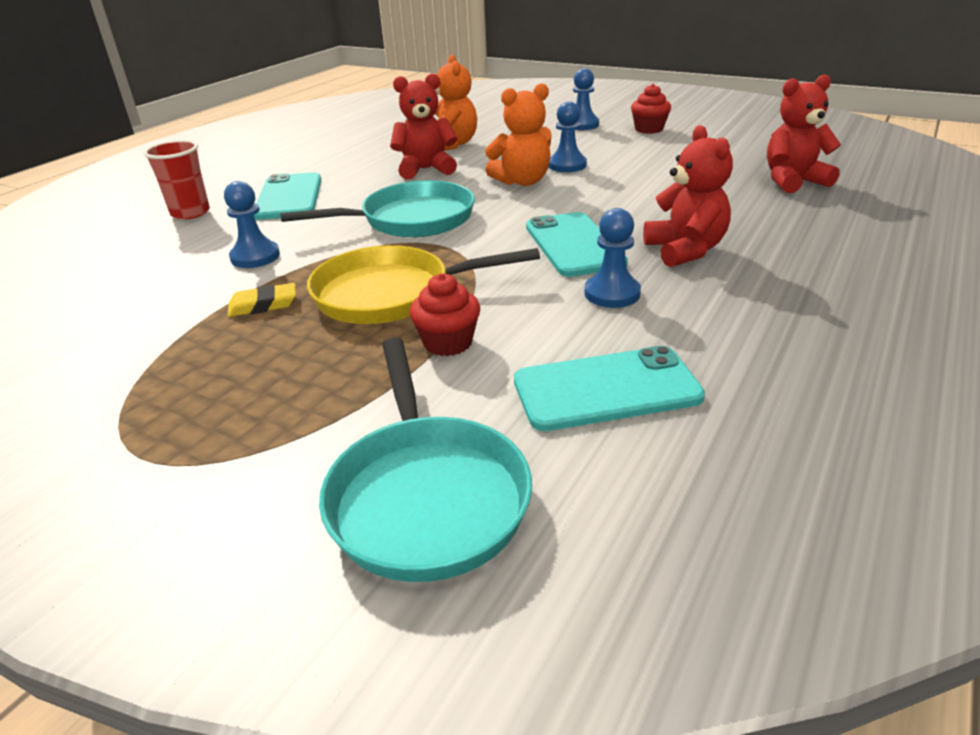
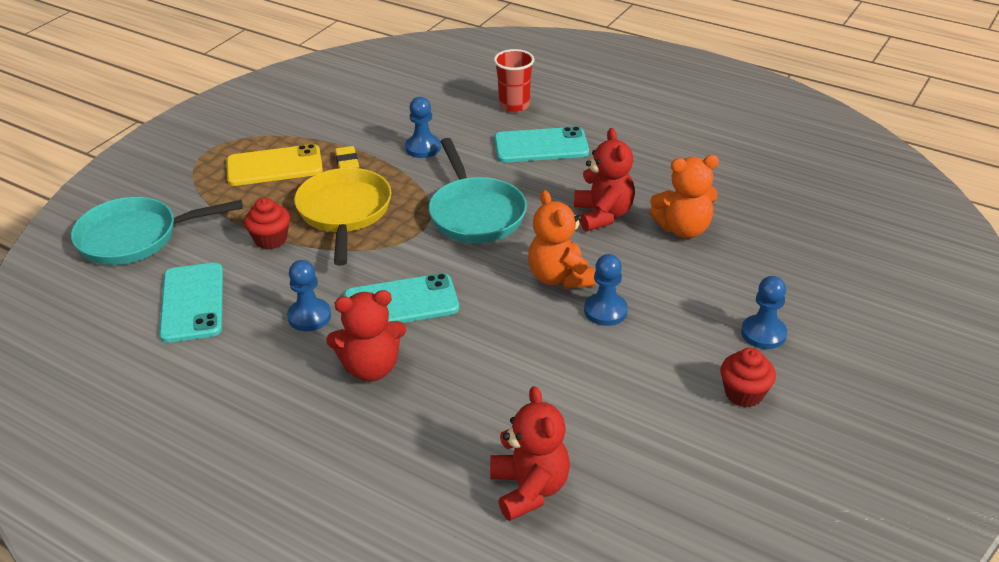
camera: 90 degrees right, 5 degrees up
(241, 367) = (274, 166): none -> yellow phone

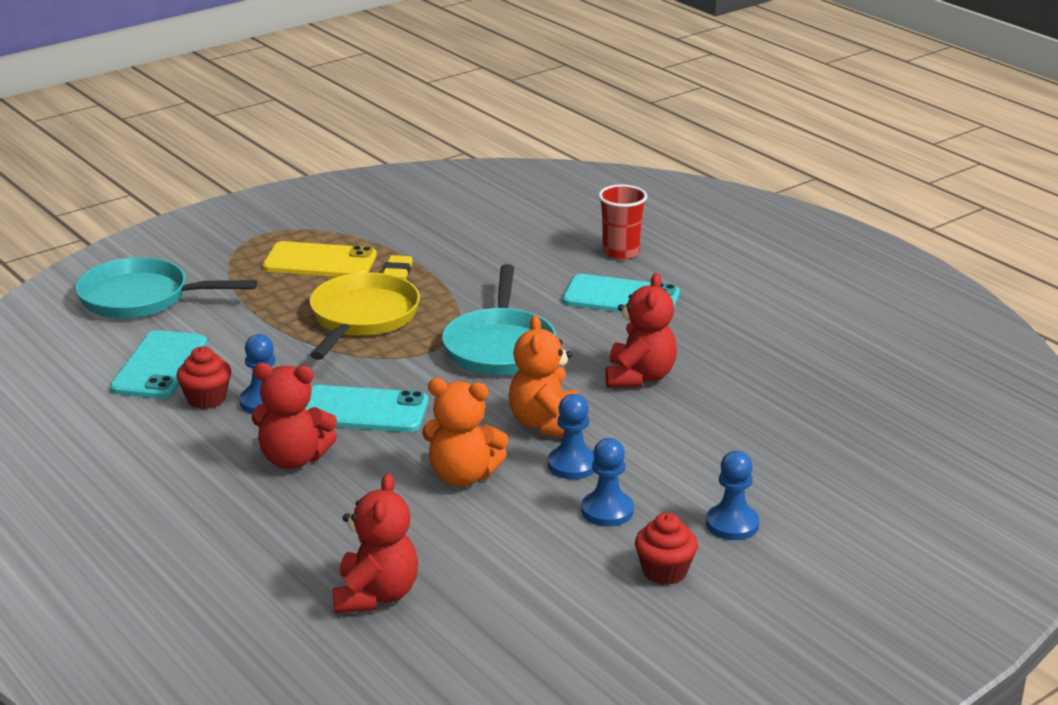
camera: 20 degrees right, 10 degrees down
(271, 239) = (271, 327): red cupcake -> red cupcake (206, 399)
(423, 148) = (488, 274): blue pawn -> blue pawn (607, 511)
(683, 229) = (721, 409): orange teddy bear -> orange teddy bear (463, 476)

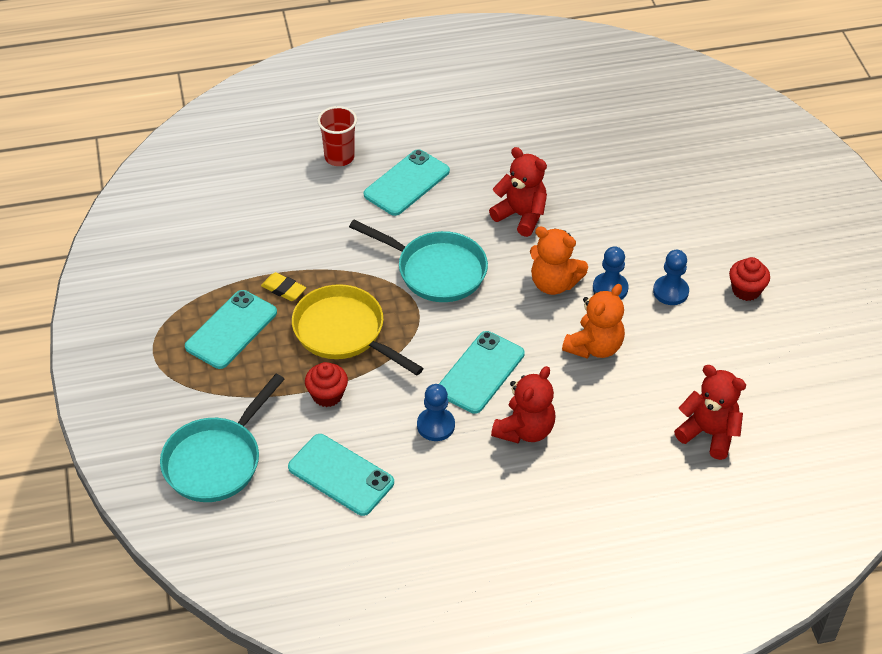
camera: 65 degrees left, 20 degrees up
(206, 399) = (411, 458): red cupcake -> red cupcake (327, 395)
(320, 261) = (231, 329): yellow phone -> turquoise phone
(732, 524) = (712, 241): blue pawn -> none

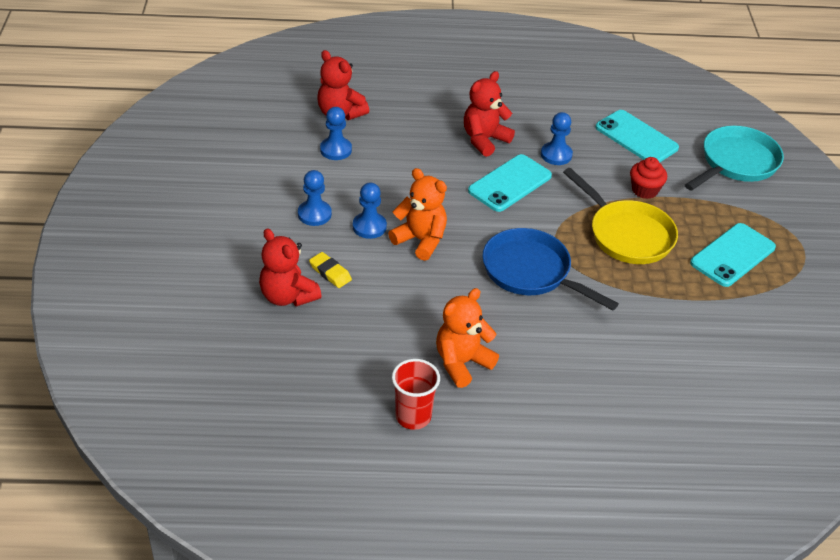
camera: 170 degrees left, 5 degrees down
(283, 289) = (684, 282): yellow eraser -> yellow eraser (330, 272)
(339, 157) = (619, 416): red cup -> red cup (413, 416)
(406, 183) = (545, 369): turquoise phone -> none
(436, 271) = (531, 272): turquoise pan -> blue pan
(521, 216) = (430, 310): red teddy bear -> red teddy bear (287, 296)
(594, 347) = (404, 184): orange teddy bear -> orange teddy bear (462, 363)
(688, 378) = (336, 150): none -> blue pawn
(746, 290) = (244, 203): red cupcake -> none

